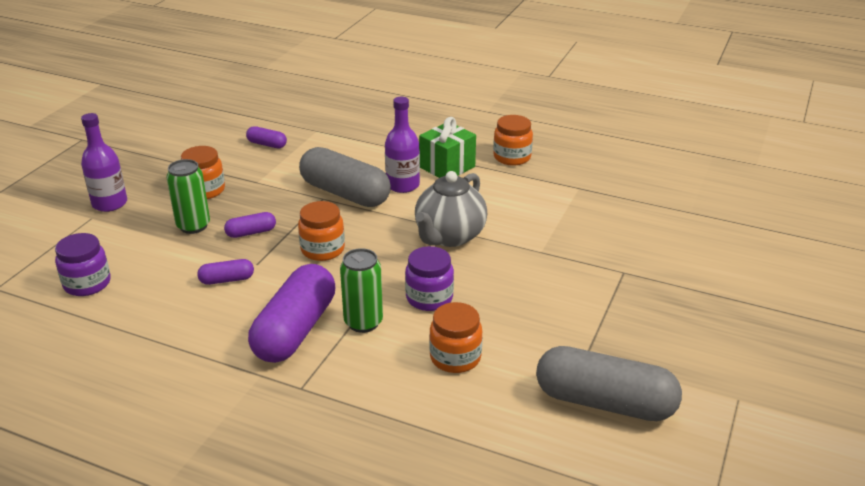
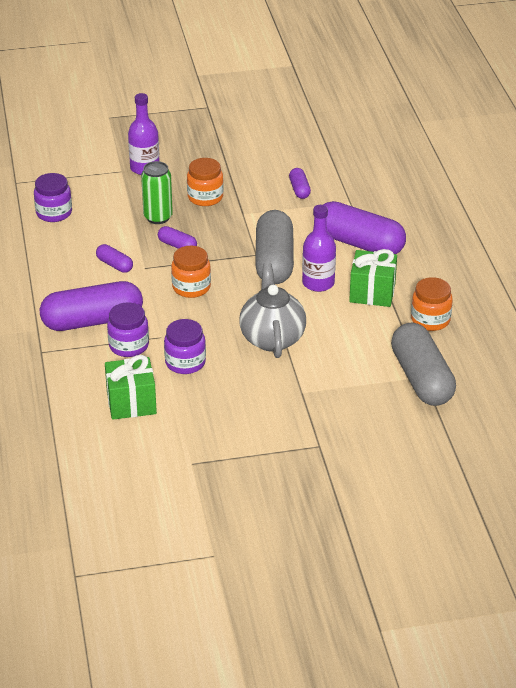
camera: 55 degrees right, 5 degrees up
(363, 322) = (129, 346): green can -> purple jar
(376, 148) = (359, 243): none -> purple capsule
(449, 236) = (272, 338): grey teapot -> grey teapot turned 90 degrees clockwise
(455, 357) = (131, 403): orange jar -> green gift
(604, 402) = (148, 490): grey capsule -> grey capsule (421, 379)

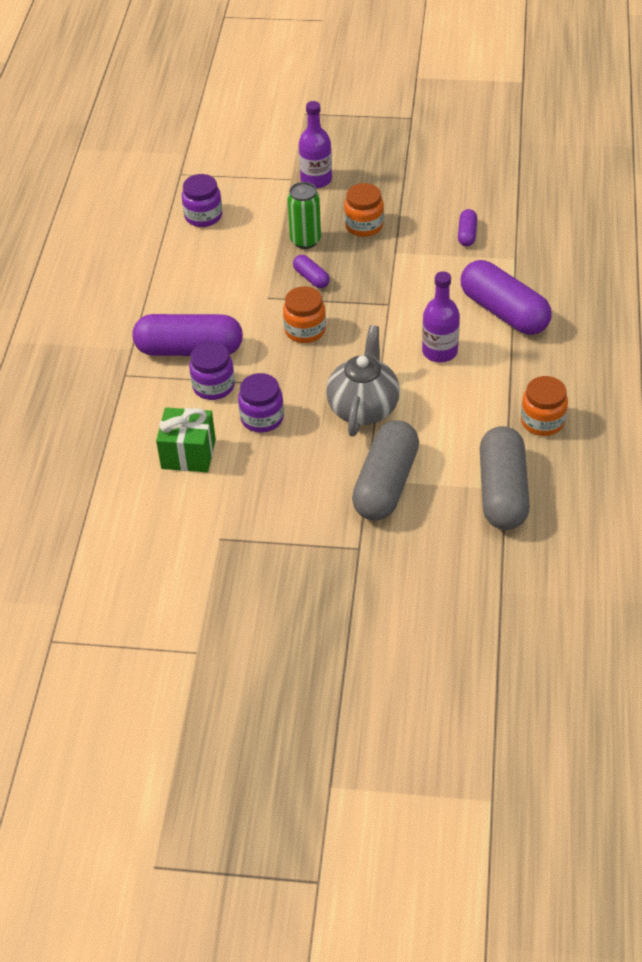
camera: 20 degrees right, 10 degrees up
(114, 265) = (238, 288): purple capsule -> none
(274, 261) = (404, 316): grey capsule -> grey capsule (386, 484)
(372, 293) = (493, 375): green gift -> none

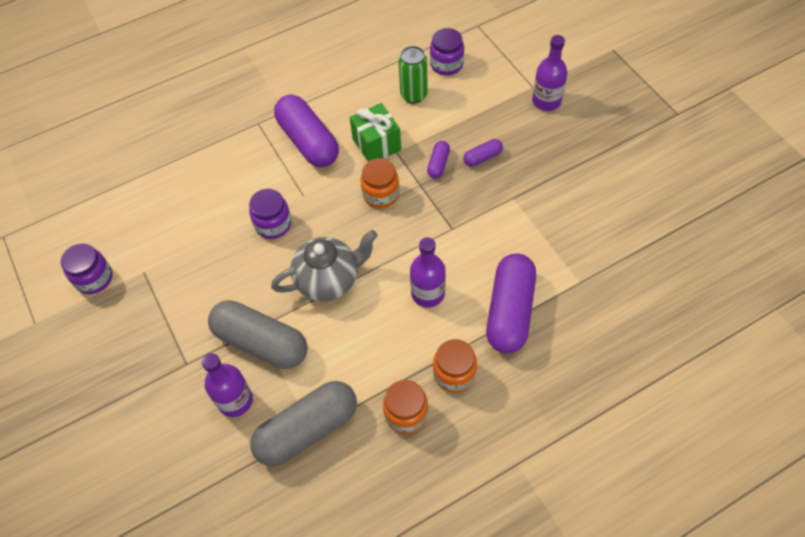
camera: 55 degrees right, 10 degrees up
(188, 454) = (209, 204): green gift -> green gift (376, 144)
(213, 386) = (283, 177): purple jar -> purple jar (94, 278)
(305, 240) = (475, 136): green can -> green can (413, 95)
(364, 225) = (524, 160): orange jar -> orange jar (454, 374)
(386, 484) = (261, 342): grey capsule -> grey capsule turned 45 degrees clockwise
(430, 528) = (235, 400): none -> purple bottle
(467, 234) = (577, 232): purple capsule -> purple capsule (482, 157)

